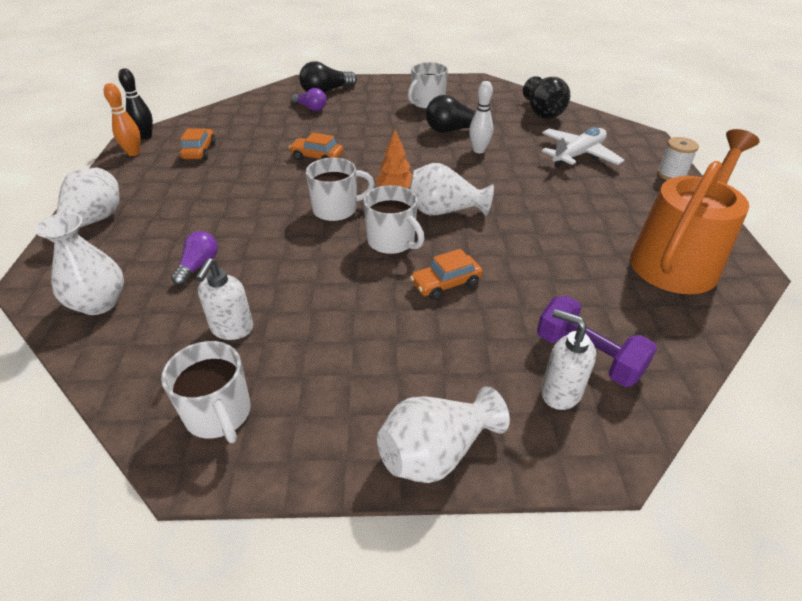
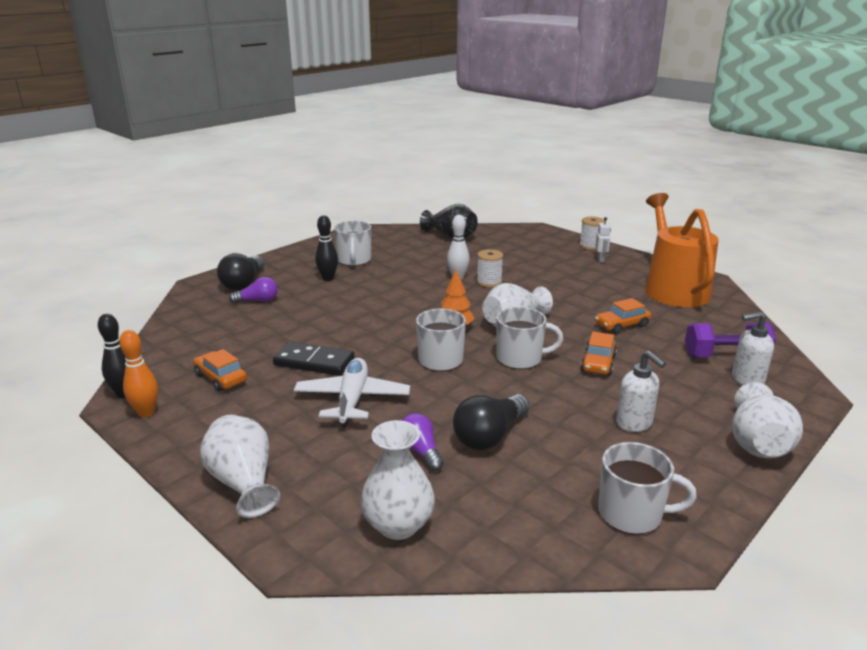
camera: 45 degrees left, 15 degrees down
(232, 329) = (534, 468): white soap dispenser -> white soap dispenser (634, 423)
(261, 167) = (314, 362): none -> black domino
(317, 157) = (346, 333): orange car -> orange car (622, 325)
(383, 110) = (328, 278): none -> black bowling pin
(454, 130) = (413, 271): black light bulb -> black light bulb (489, 436)
(497, 166) = (489, 282): none -> white spool
(578, 155) = (523, 255): white plane -> white plane (352, 399)
(654, 193) = (600, 259): none -> white robot

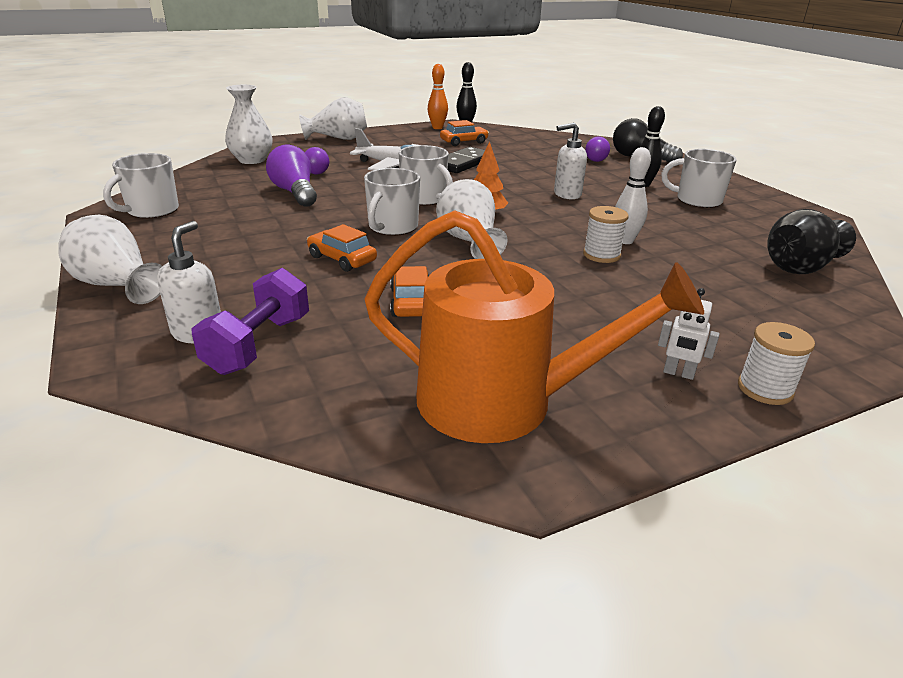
camera: 110 degrees right, 5 degrees up
(489, 436) = (295, 193): black light bulb -> purple light bulb
(634, 423) = (230, 243): white soap dispenser -> white soap dispenser (566, 194)

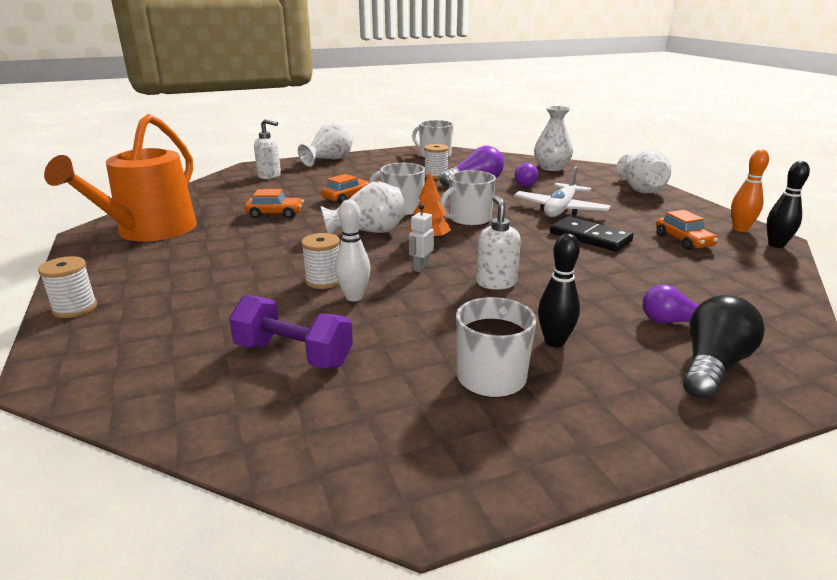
camera: 95 degrees right, 5 degrees down
(257, 211) = (436, 175): none -> white spool
(259, 344) = (250, 186): purple dumbbell -> purple dumbbell (293, 354)
(678, 373) = (124, 281): white robot -> white robot (421, 267)
(800, 267) = (243, 399): black vase -> none

